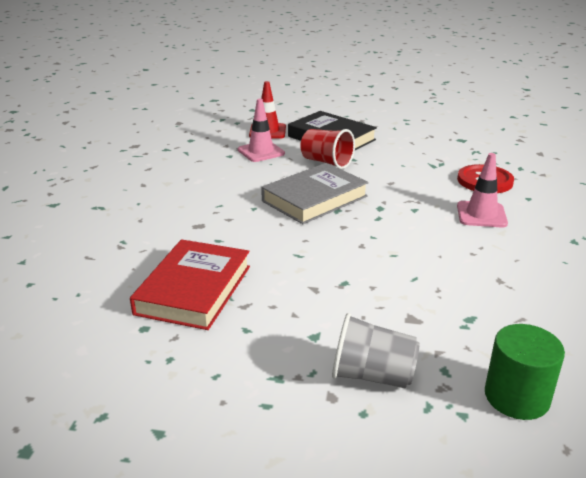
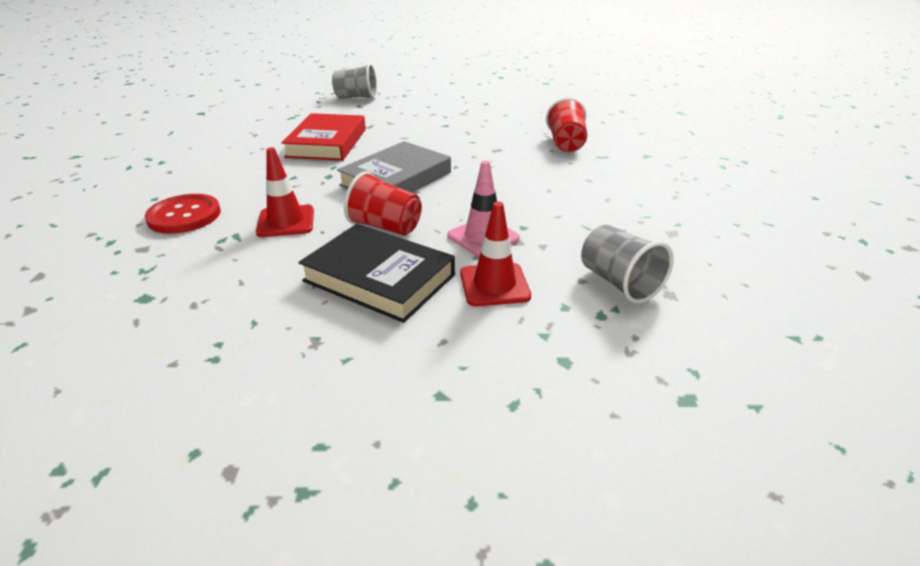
camera: 170 degrees right, 5 degrees up
(115, 226) = (565, 144): none -> red cup
(194, 290) = (469, 117): red book -> red book (327, 143)
(199, 128) = (619, 282): none -> grey cup
(401, 171) = (286, 221): none -> red traffic cone
(481, 215) = (226, 176): pink traffic cone -> none
(516, 397) = (287, 97): green cylinder -> none

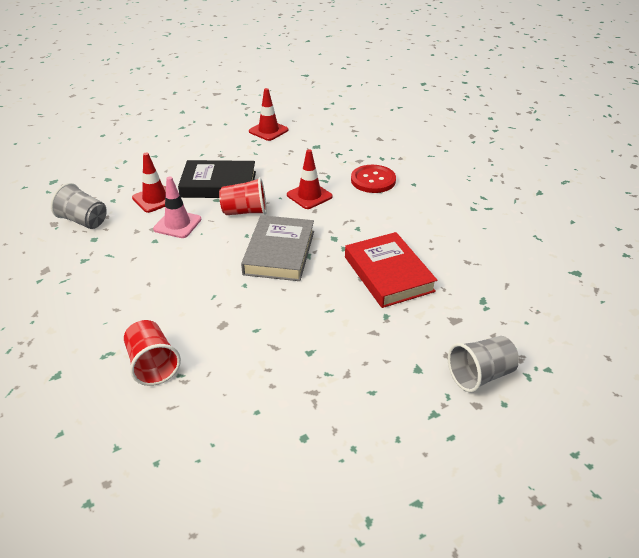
camera: 150 degrees right, 5 degrees up
(150, 376) = (268, 131): none -> red traffic cone

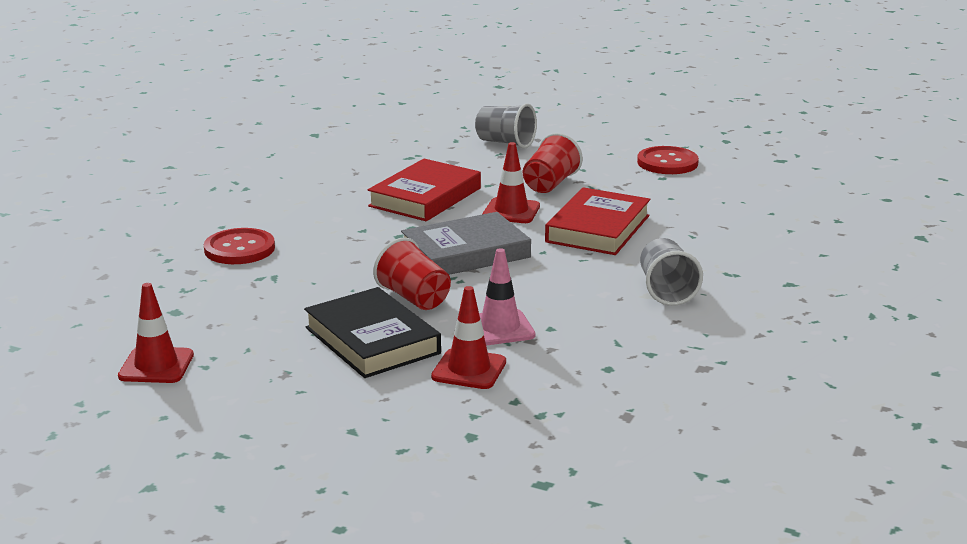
camera: 125 degrees left, 15 degrees down
(84, 221) = (588, 395): grey cup -> grey cup (666, 291)
(153, 364) = (703, 250): red cup -> red cup (550, 184)
(248, 330) = (598, 229): none -> red book
(309, 196) = (326, 273): red traffic cone -> red traffic cone (511, 211)
(335, 468) = (667, 163): none -> red button

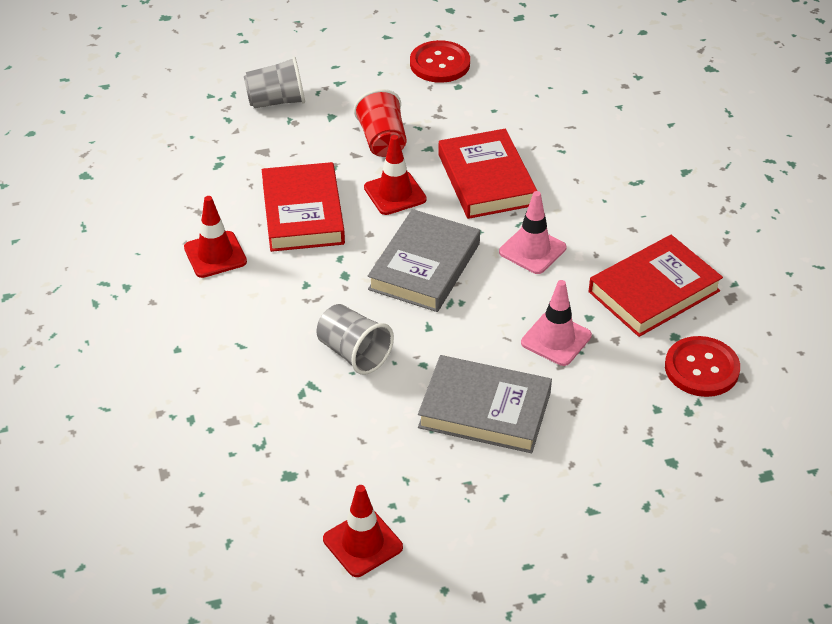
camera: 40 degrees left, 20 degrees up
(239, 249) = (235, 369): red button -> red button (701, 368)
(372, 340) = (484, 410): black book -> grey book
(414, 298) = (454, 344): red cup -> none
(469, 369) = (589, 397): red traffic cone -> red traffic cone (215, 255)
(568, 276) = (532, 250): none -> pink traffic cone
(635, 336) = (654, 291): none -> red book
(666, 291) = (617, 227): grey cup -> grey cup (354, 353)

